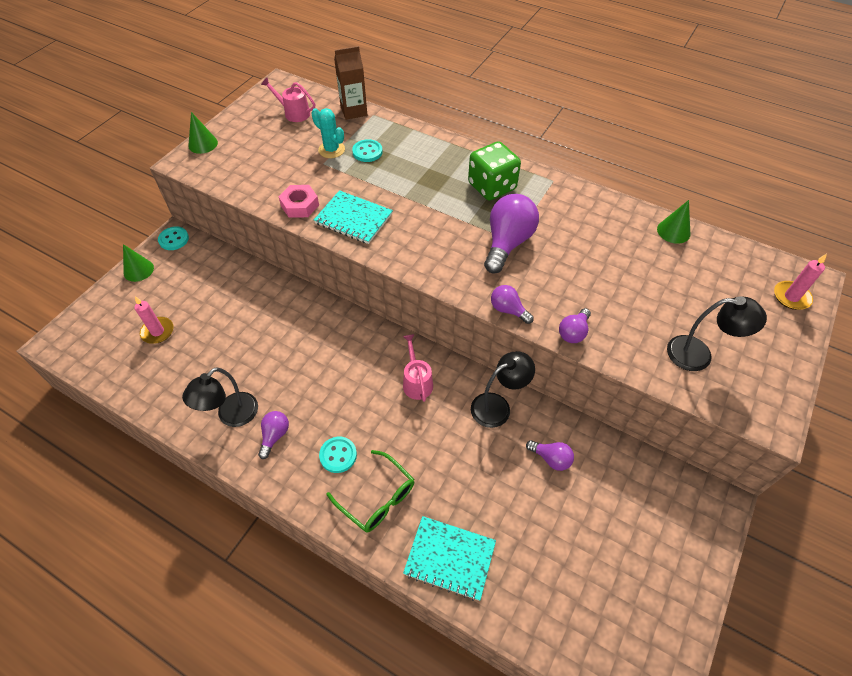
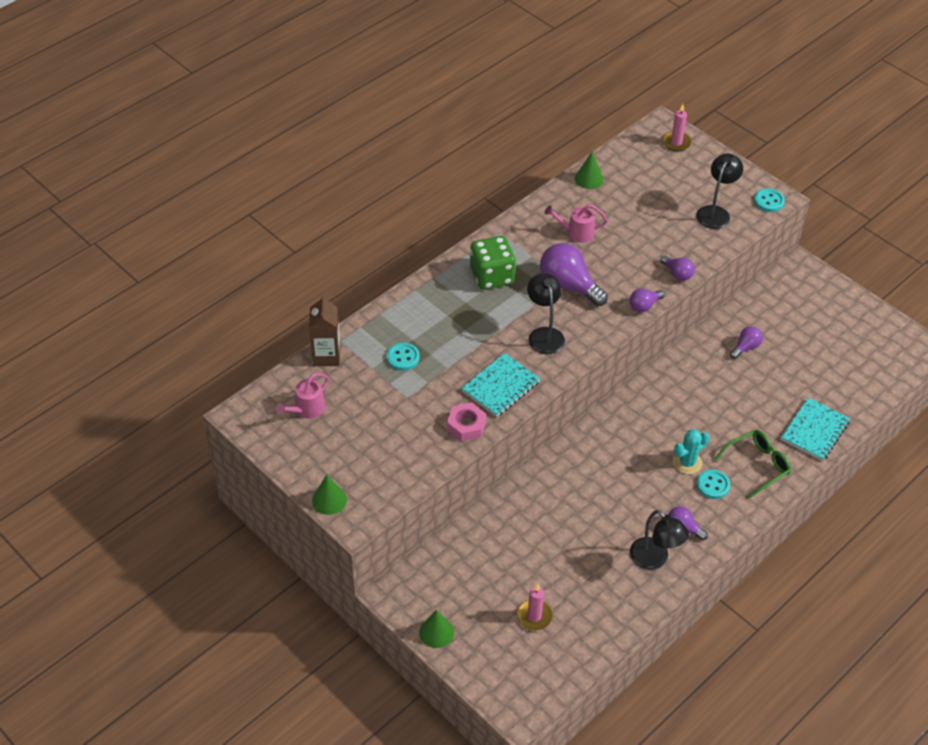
camera: 75 degrees left, 5 degrees down
(174, 239) = (398, 595): turquoise button -> turquoise button (769, 201)
(331, 150) = (387, 386): turquoise cactus -> turquoise cactus (687, 462)
(416, 381) = (651, 415): pink watering can -> pink watering can (576, 233)
(497, 406) = (690, 367): black lamp -> black lamp (544, 334)

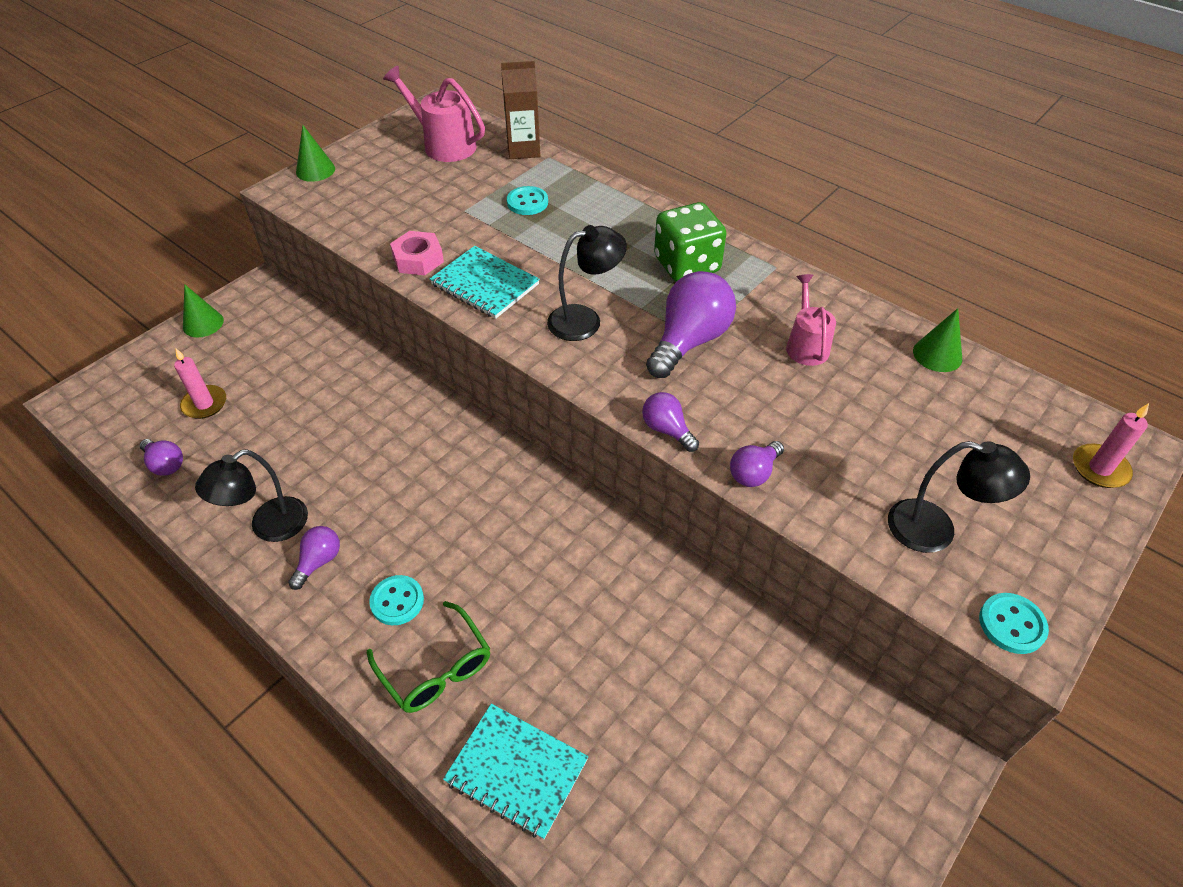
camera: 85 degrees right, 0 degrees up
(306, 409) = (443, 144): pink watering can -> pink watering can, size x1.52
(687, 462) = (441, 566): turquoise cactus -> none
(745, 347) = (699, 655): purple light bulb -> purple light bulb (165, 464)

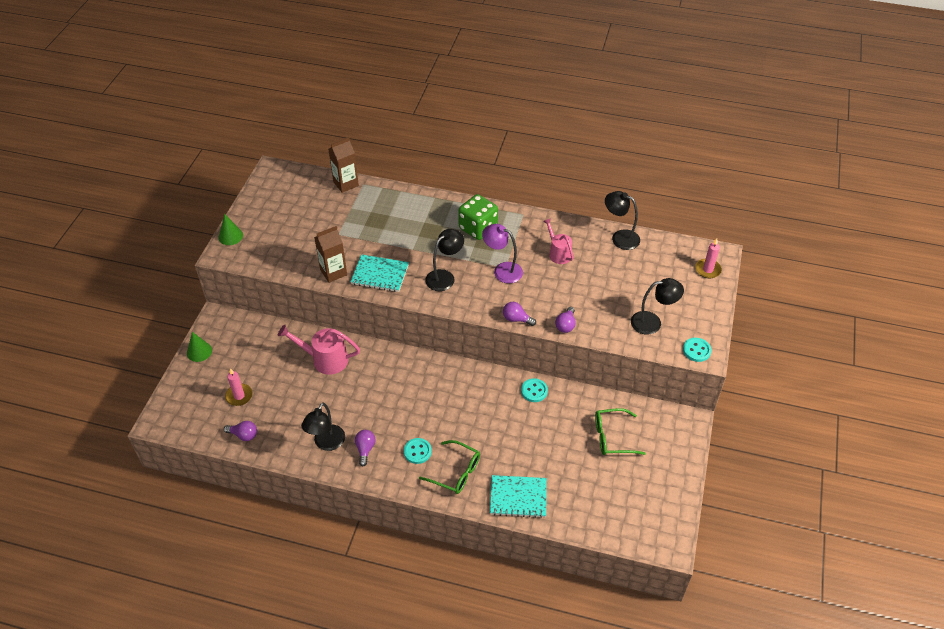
camera: 25 degrees left, 0 degrees up
(418, 259) = (333, 272): pink nut -> brown carton
(443, 144) = (296, 195): pink watering can -> pink watering can (325, 359)
(527, 202) = (370, 217): turquoise button -> turquoise button (534, 391)
(689, 341) = (502, 270): purple light bulb -> purple lamp
(763, 727) = (612, 437): none -> green glasses
(937, 355) = (620, 237): green cone -> black lamp

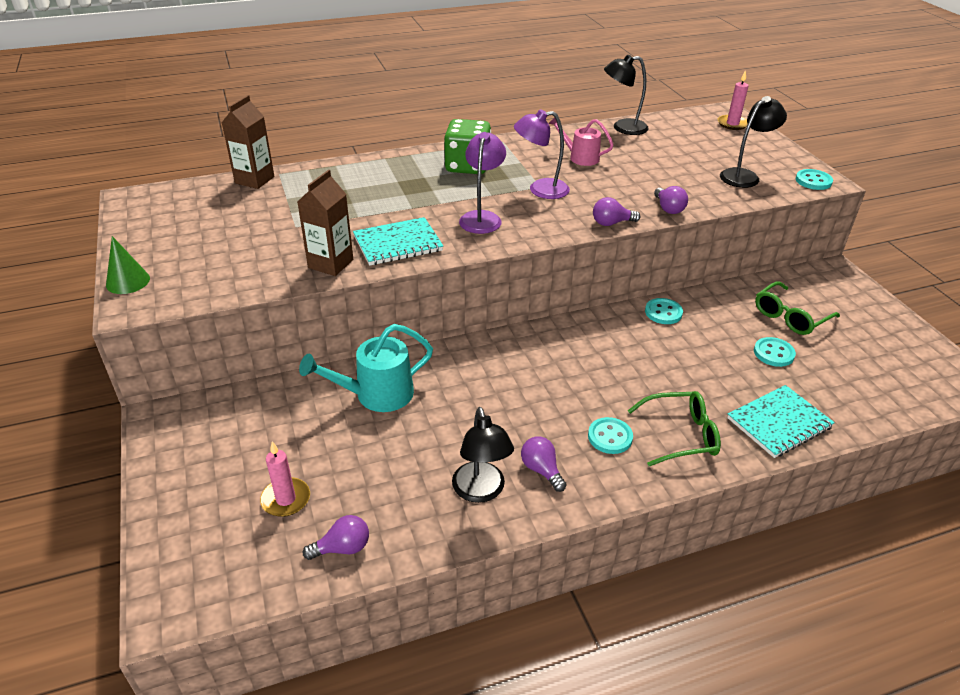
camera: 35 degrees left, 10 degrees down
(199, 351) = (164, 473): green cone -> none
(325, 359) = (376, 395): pink watering can -> turquoise watering can
(444, 277) = (482, 217): black lamp -> purple lamp
(569, 455) = (773, 353): none -> turquoise button

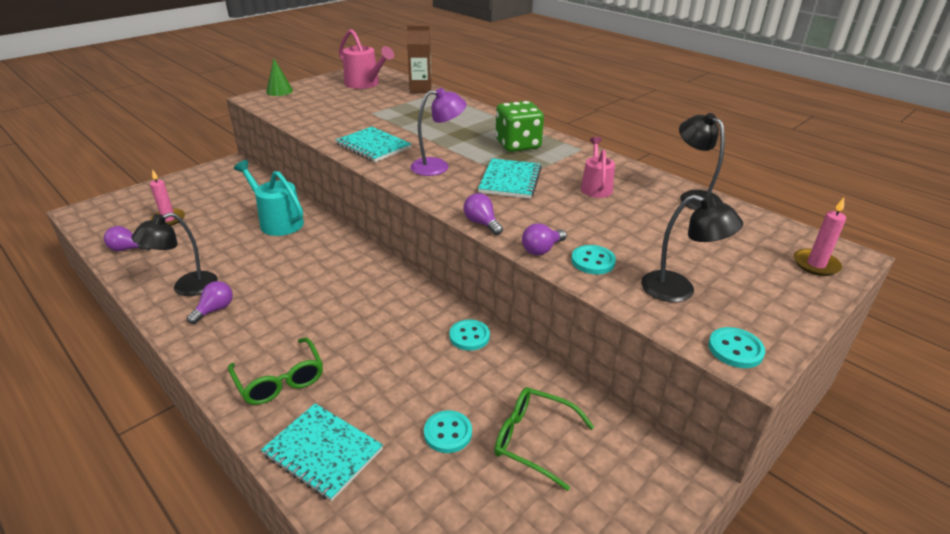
camera: 65 degrees right, 5 degrees down
(188, 211) = (365, 84): none -> pink watering can
(330, 264) = (332, 133): brown carton -> none
(342, 548) = (128, 249): purple light bulb -> purple light bulb turned 135 degrees clockwise
(540, 190) = (510, 180): purple lamp -> turquoise notebook
(610, 437) = (264, 337): turquoise button -> turquoise button (593, 261)

